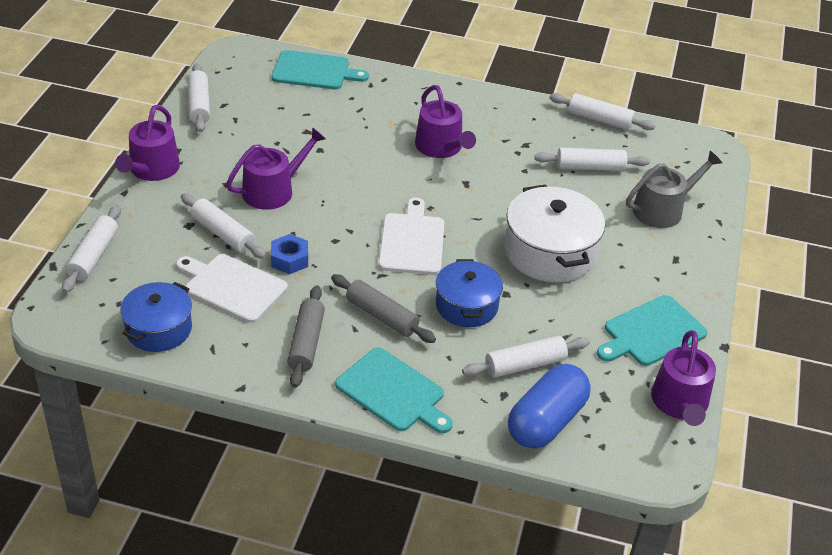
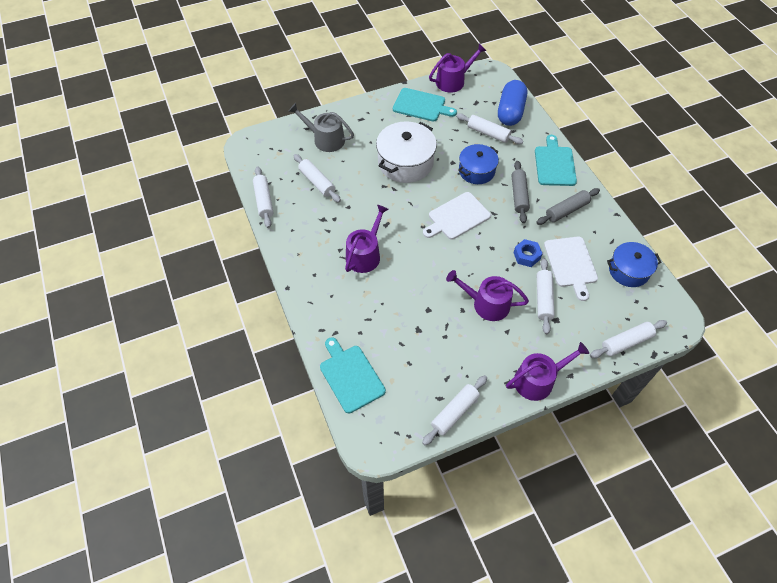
camera: 125 degrees left, 15 degrees up
(546, 421) = (510, 112): blue capsule -> blue capsule turned 75 degrees counterclockwise

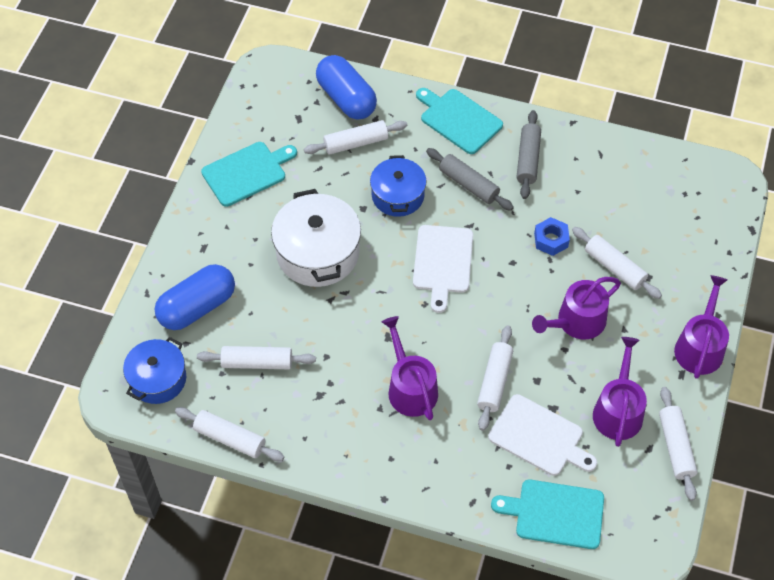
camera: 50 degrees left, 0 degrees up
(325, 139) = (197, 307): grey watering can -> blue capsule
(453, 81) = (242, 113): purple watering can -> purple watering can (618, 410)
(571, 264) = (595, 211): white cutting board -> white cutting board (539, 437)
(626, 342) = (721, 240): white rolling pin -> white rolling pin (494, 382)
(628, 270) = (646, 170): blue pot -> blue pot (158, 379)

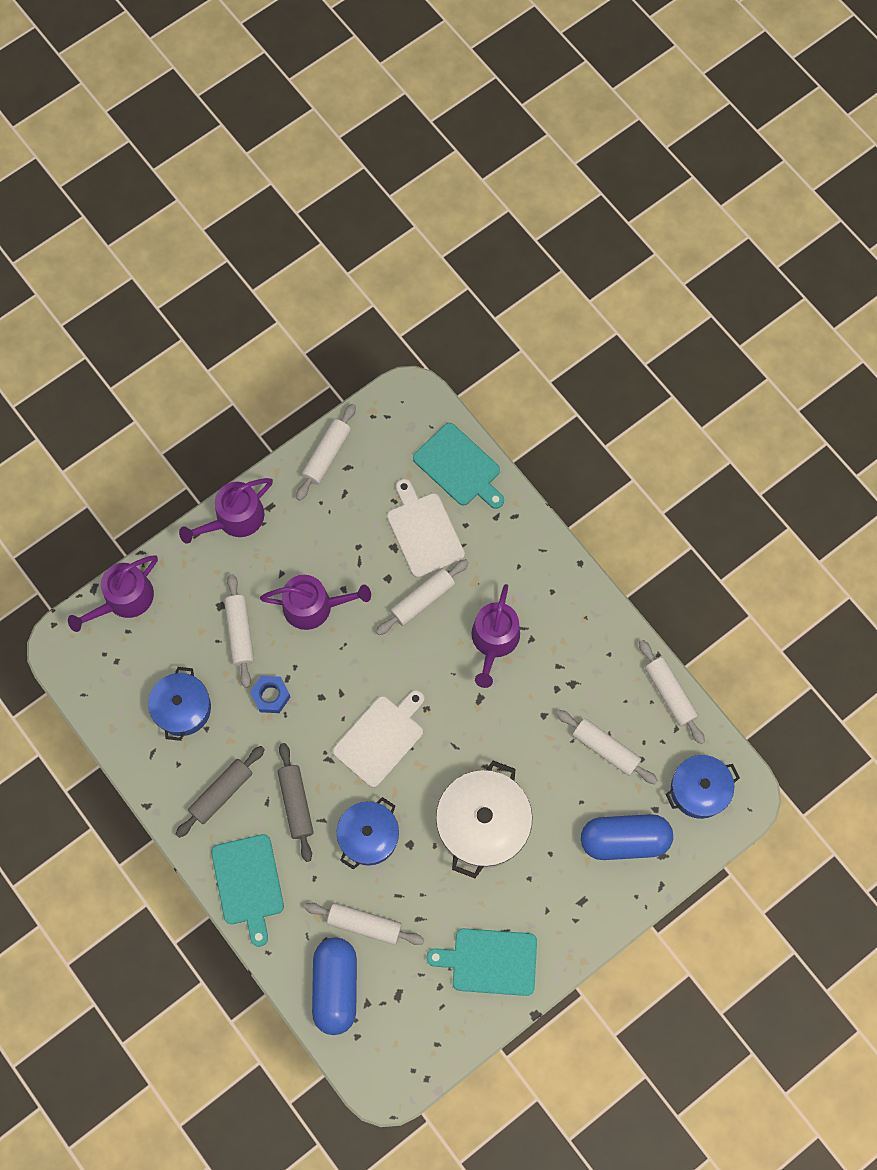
camera: 145 degrees left, 15 degrees up
(607, 193) = (182, 708): none -> blue pot
(618, 410) = (344, 512): purple watering can -> purple watering can (123, 599)

